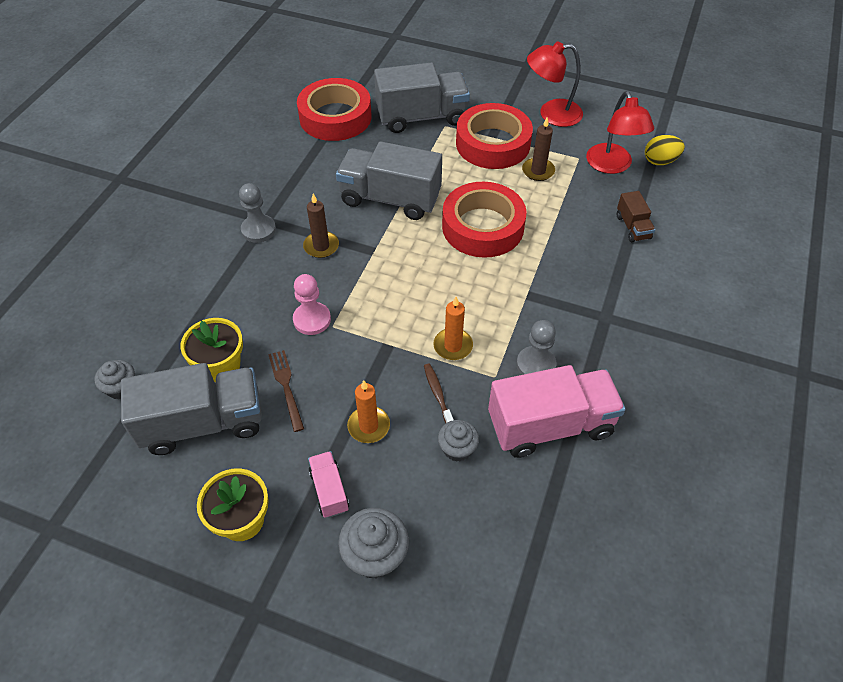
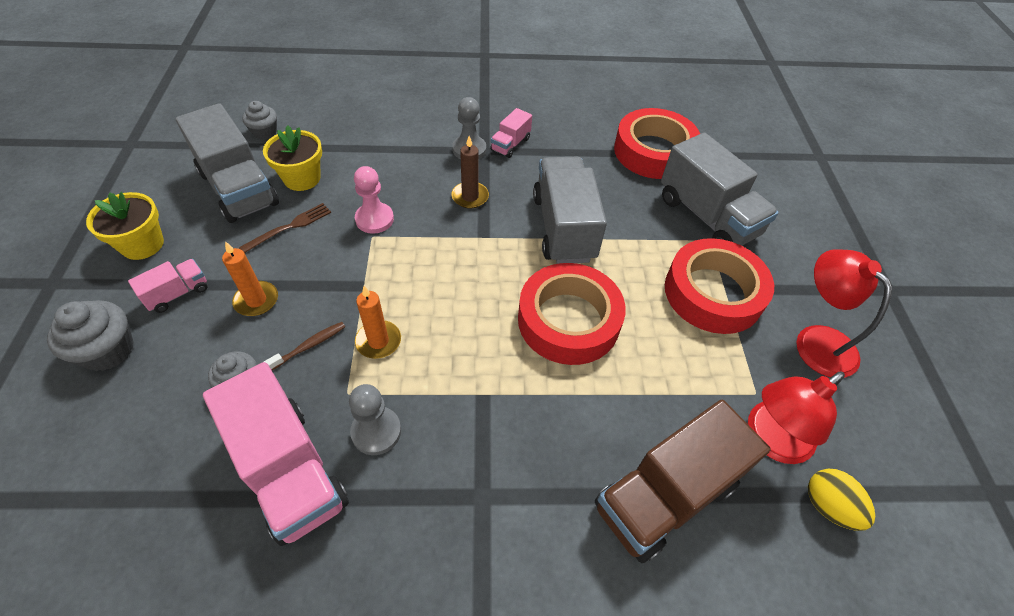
camera: 65 degrees right, 0 degrees up
(270, 200) = (510, 144): none -> pink truck
(538, 171) = (698, 352): brown candle -> none
(633, 227) = (665, 496): brown truck -> brown truck, size x2.10

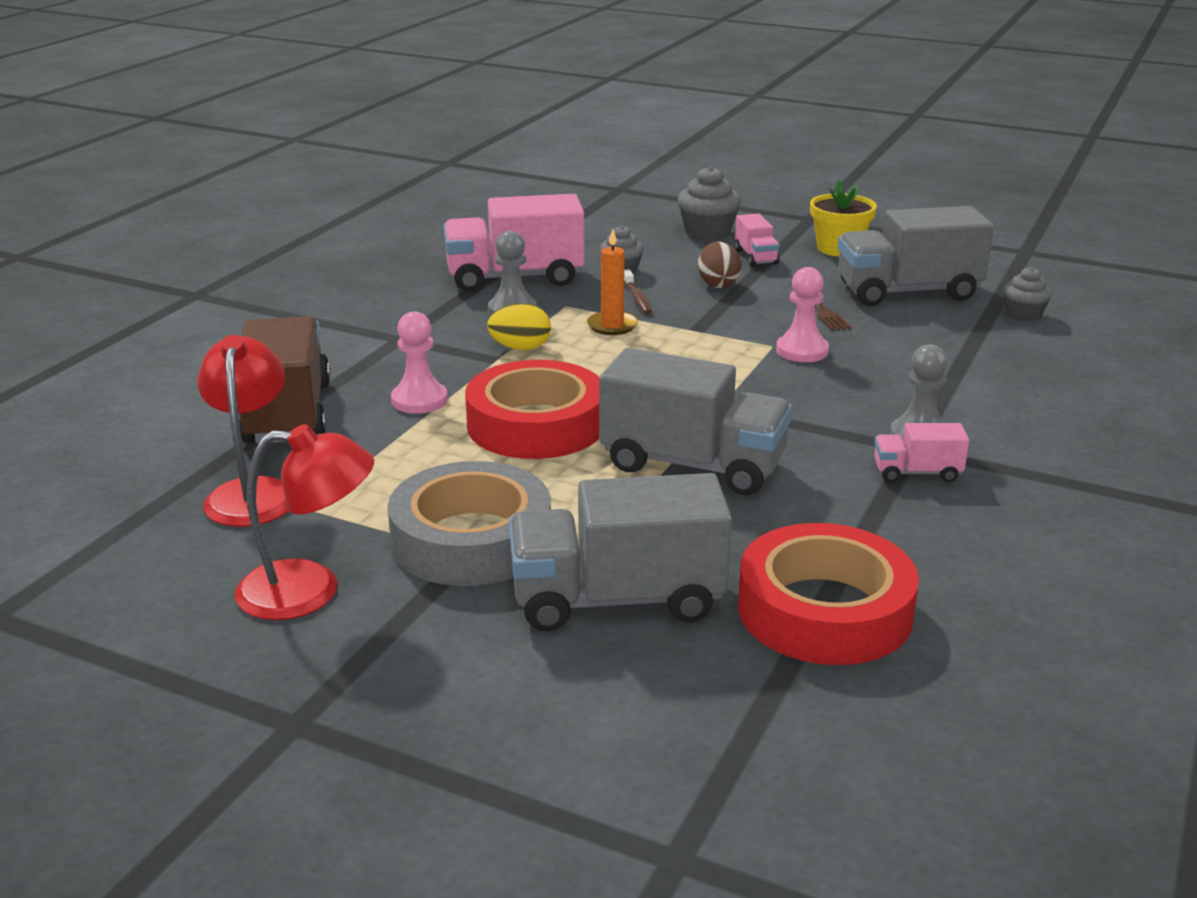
camera: 120 degrees right, 25 degrees down
(256, 300) = (718, 284): orange candle -> brown egg
(302, 178) = (909, 324): yellow flower pot -> none
(470, 197) = (806, 415): brown candle -> none
(510, 144) = (917, 473): pink truck -> pink truck turned 60 degrees counterclockwise
(582, 411) = (419, 400): none -> pink pawn
(713, 293) = (471, 540): red tape -> grey tape
(828, 506) = (153, 495): yellow egg -> yellow egg (520, 348)

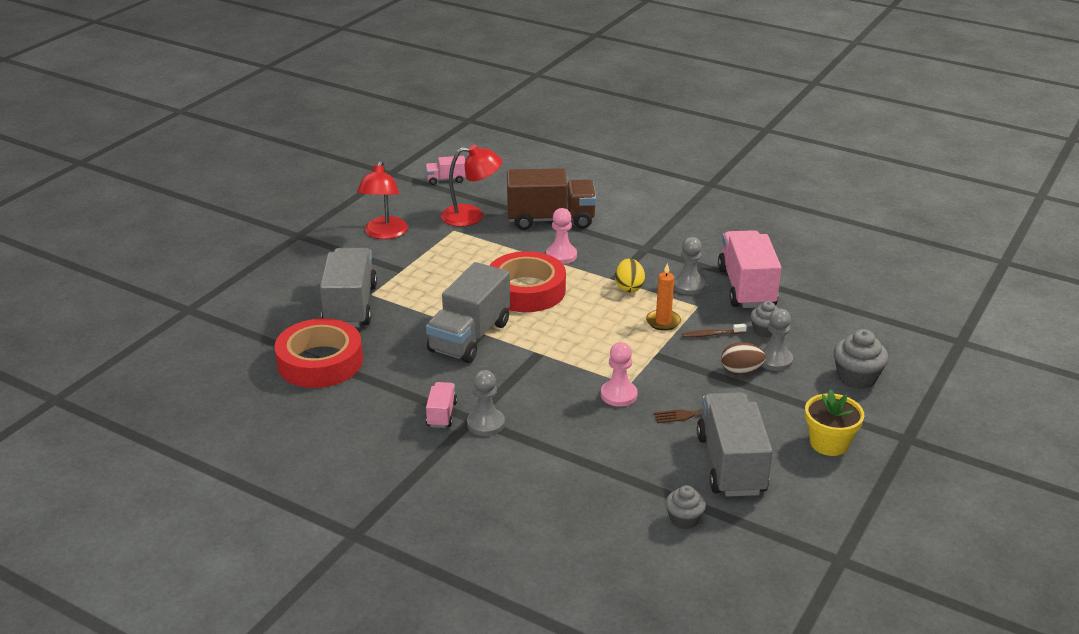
camera: 95 degrees right, 5 degrees up
(471, 540) = (413, 270): grey tape -> none
(686, 267) = (774, 360): none -> grey pawn
(756, 257) = (801, 396): pink truck -> pink truck (446, 180)

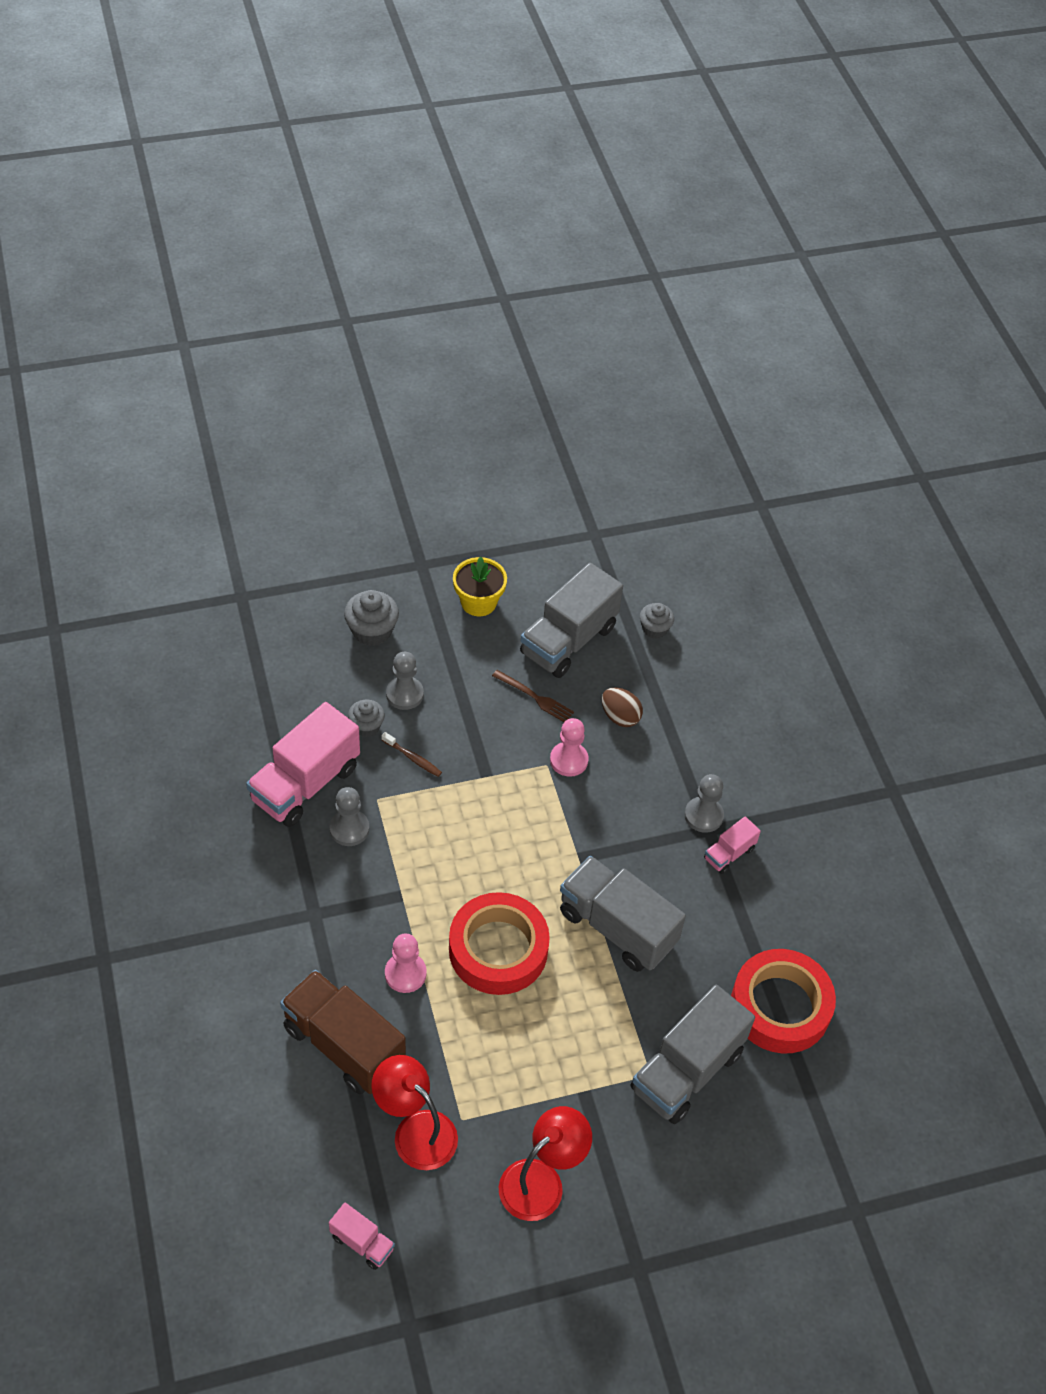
camera: 140 degrees left, 20 degrees up
(470, 337) = (617, 927): grey truck -> grey truck turned 120 degrees counterclockwise
(629, 287) = (403, 872): yellow egg -> none
(663, 322) = (431, 805): orange candle -> none
(741, 372) = (446, 705): brown egg -> brown egg (620, 717)

